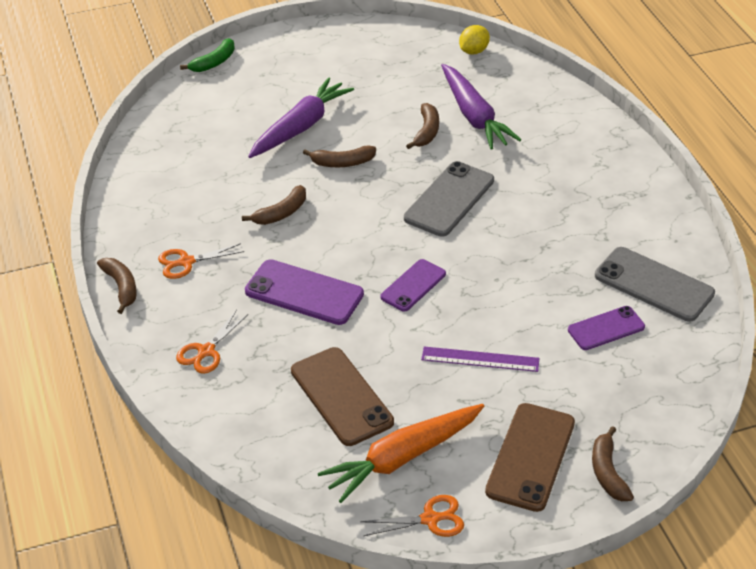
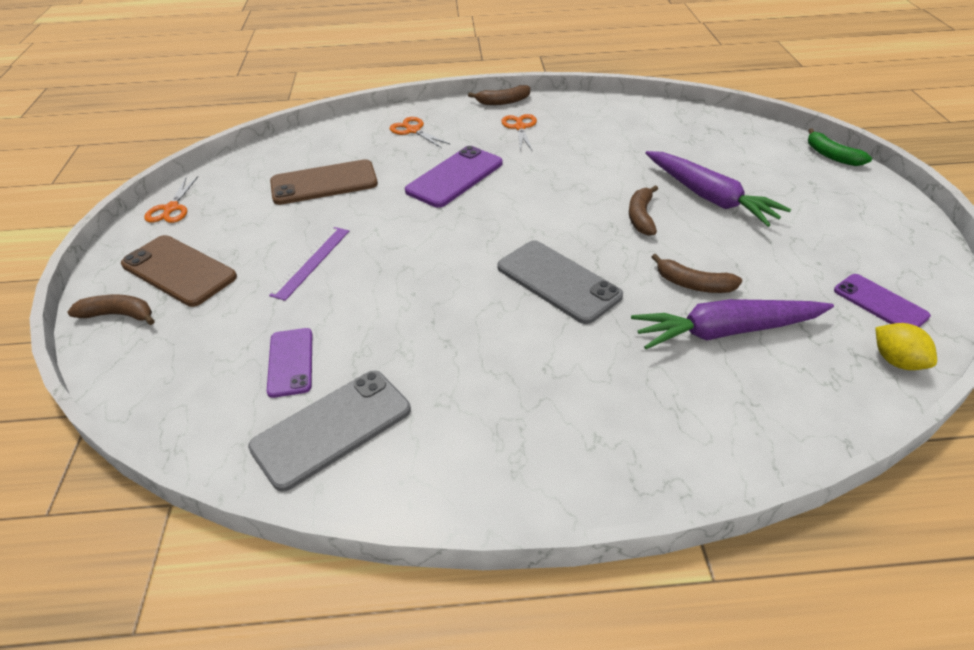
camera: 105 degrees right, 0 degrees up
(281, 213) = (569, 175): brown banana -> none
(402, 458) = (239, 204): orange carrot -> none
(413, 285) = (432, 237): purple phone -> purple phone (880, 303)

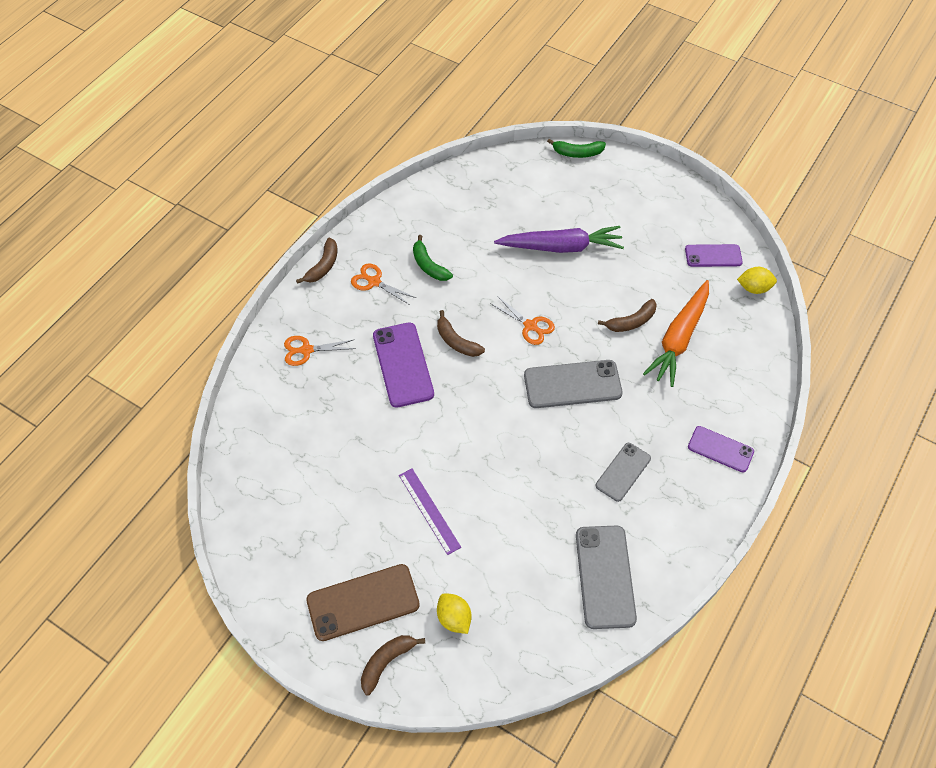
camera: 55 degrees left, 15 degrees up
(171, 209) = (263, 576): orange scissors -> orange scissors (530, 326)
(196, 335) = (454, 618): none -> yellow lemon
(290, 362) = (529, 572): purple phone -> purple phone (720, 449)
(324, 183) = (328, 452): brown phone -> none
(489, 374) = (623, 472): none -> grey phone
(575, 142) = (429, 265): none -> green banana
(641, 217) = (548, 296): brown banana -> brown banana (456, 341)
(726, 331) = (679, 338): purple carrot -> orange carrot

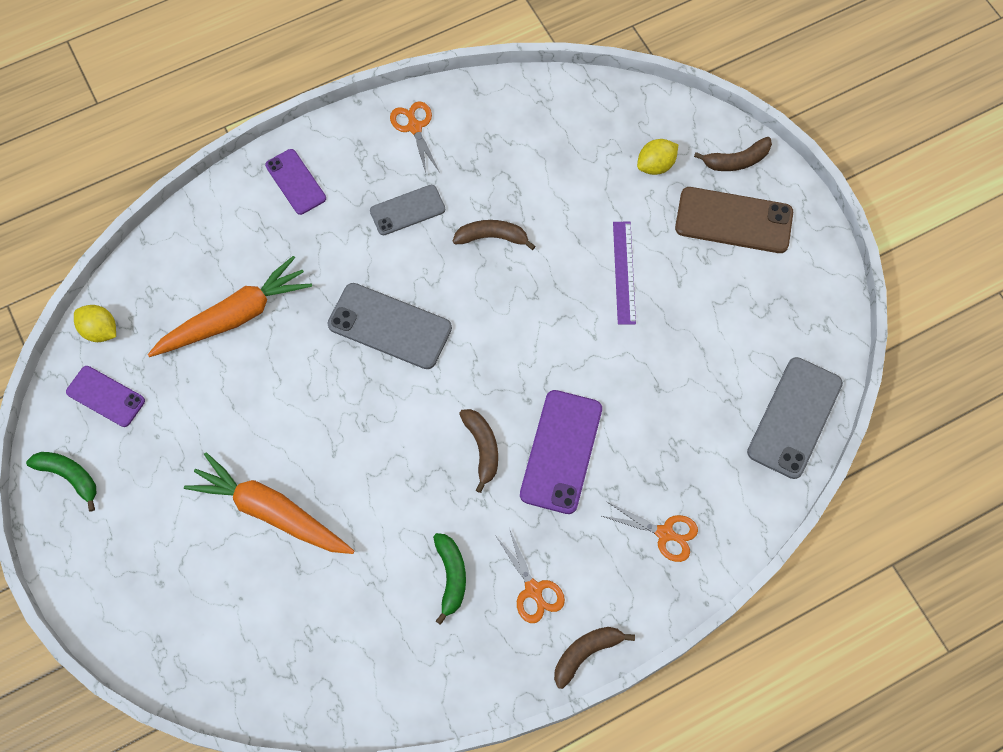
camera: 150 degrees left, 10 degrees up
(454, 618) = (655, 165): yellow lemon -> yellow lemon turned 60 degrees clockwise
(530, 326) = (385, 421): orange scissors -> orange scissors (414, 127)
(561, 247) = (271, 511): purple carrot -> orange carrot
(577, 153) = (135, 655): green banana -> green banana (69, 476)
(605, 576) = (495, 130): grey phone -> grey phone (794, 417)
(631, 322) = (269, 364): brown banana -> brown banana (492, 237)

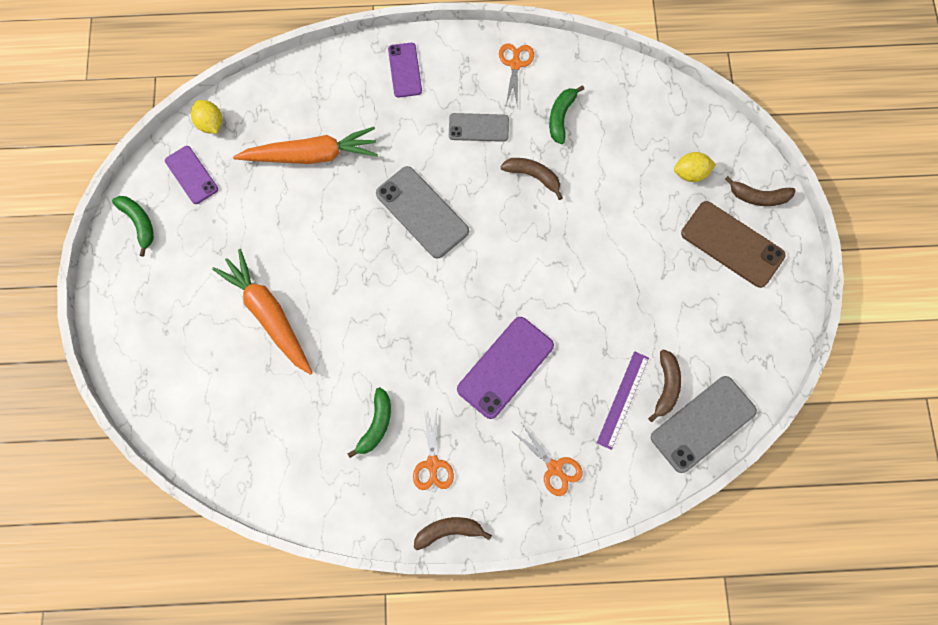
camera: 25 degrees right, 5 degrees up
(482, 448) = (446, 337): brown banana -> brown banana (666, 386)
(491, 162) = (561, 117): none -> green banana
(624, 272) = (623, 248): purple ruler -> purple ruler (623, 399)

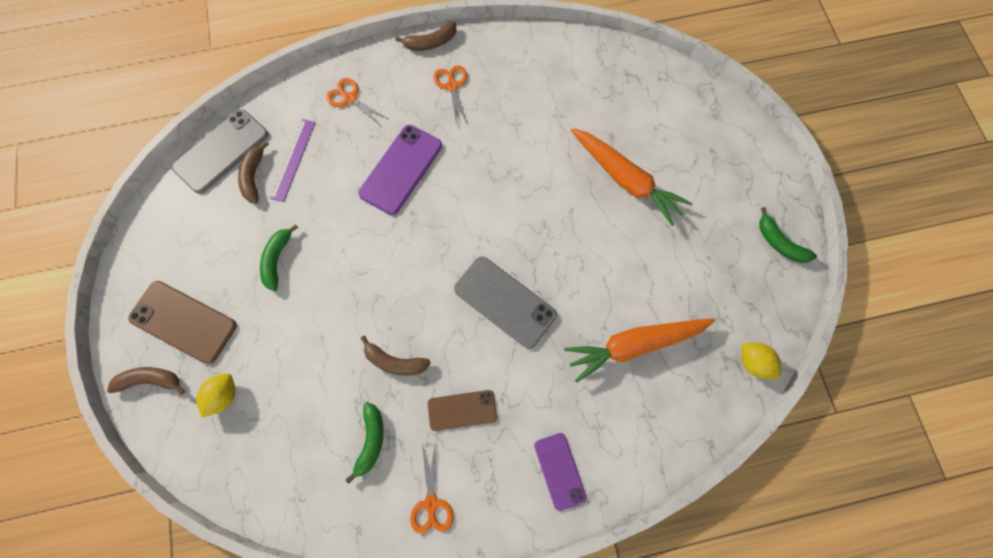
camera: 170 degrees right, 0 degrees up
(191, 175) = (749, 301): purple phone -> none
(376, 425) = (506, 107): green banana -> green banana (277, 259)
(478, 127) = (462, 410): grey phone -> brown phone
(690, 173) = (224, 395): yellow lemon -> yellow lemon turned 45 degrees counterclockwise

